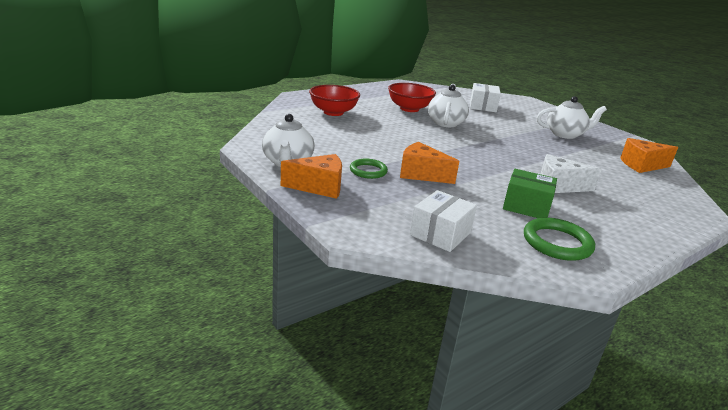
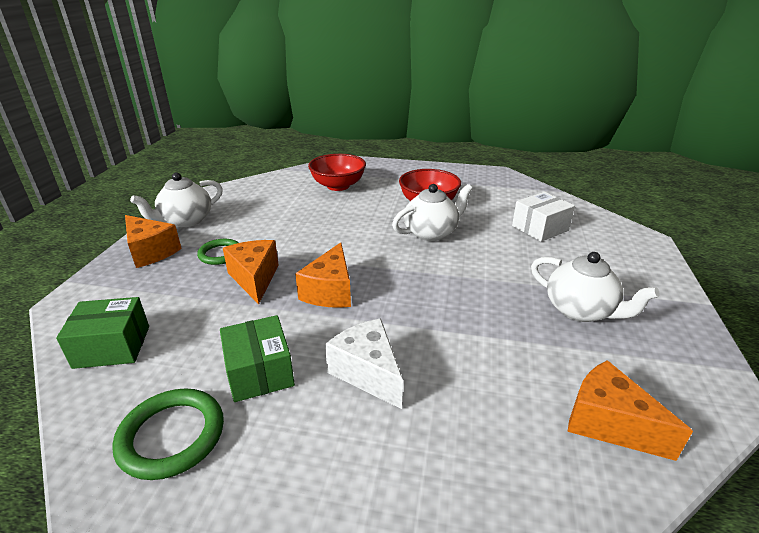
camera: 50 degrees right, 5 degrees up
(440, 234) = (112, 346): white box -> green box
(470, 164) = (330, 291): none -> orange cheese

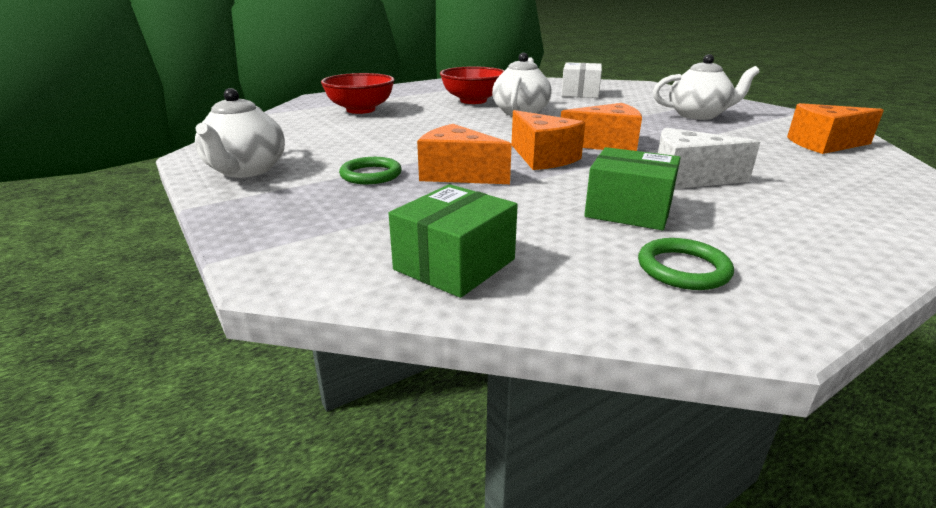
camera: 45 degrees left, 5 degrees down
(151, 252) = (273, 201): orange cheese -> orange cheese (606, 144)
(171, 436) = (683, 269): green ring -> green ring, size x0.67

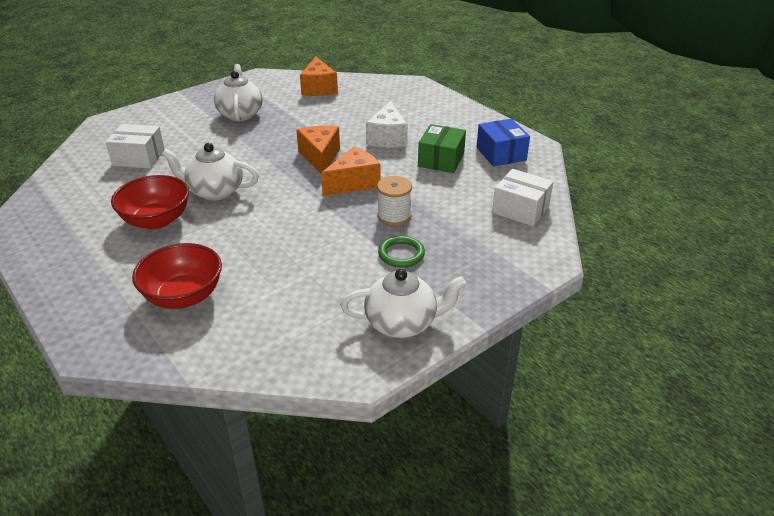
camera: 95 degrees left, 10 degrees up
(454, 264) = (520, 209): green box -> white box
(457, 174) = (394, 216): orange cheese -> white spool
(683, 269) = (501, 154): green ring -> blue box

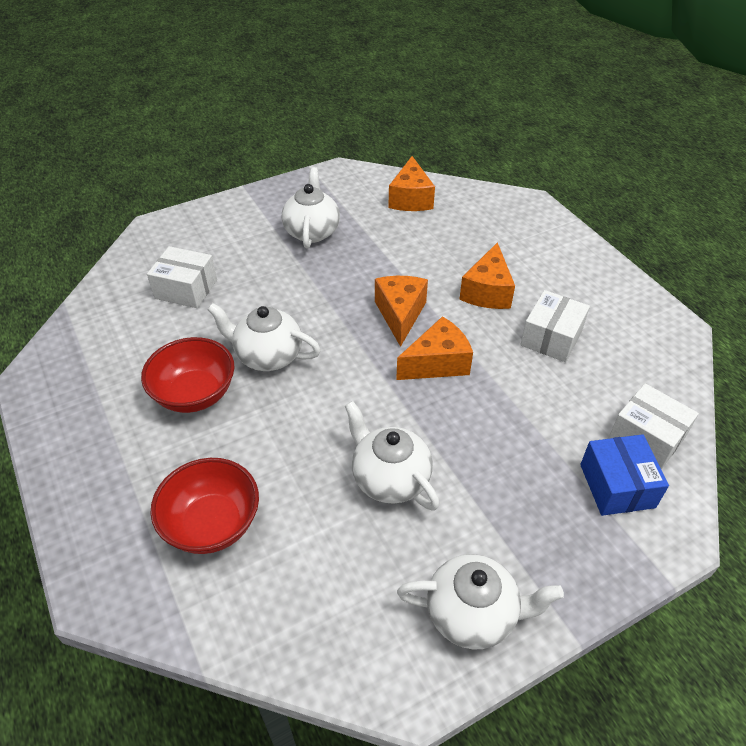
camera: 10 degrees right, 10 degrees up
(325, 253) = (389, 478): none -> white teapot
(387, 138) = (487, 291): white cheese -> orange cheese
(394, 216) = (481, 427): white spool -> none
(401, 254) = (484, 493): green ring -> none
(441, 160) = (551, 338): green box -> white box
(501, 154) = (630, 336): blue box -> blue box (617, 486)

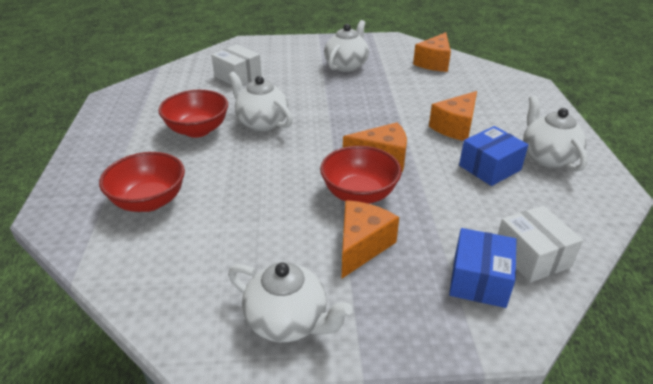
camera: 25 degrees right, 10 degrees down
(389, 478) = (291, 215): white teapot -> white teapot (547, 157)
(400, 314) = (375, 124): orange cheese -> orange cheese (362, 246)
(443, 422) = (359, 194): none -> red bowl
(551, 338) = (489, 168): white box -> blue box

